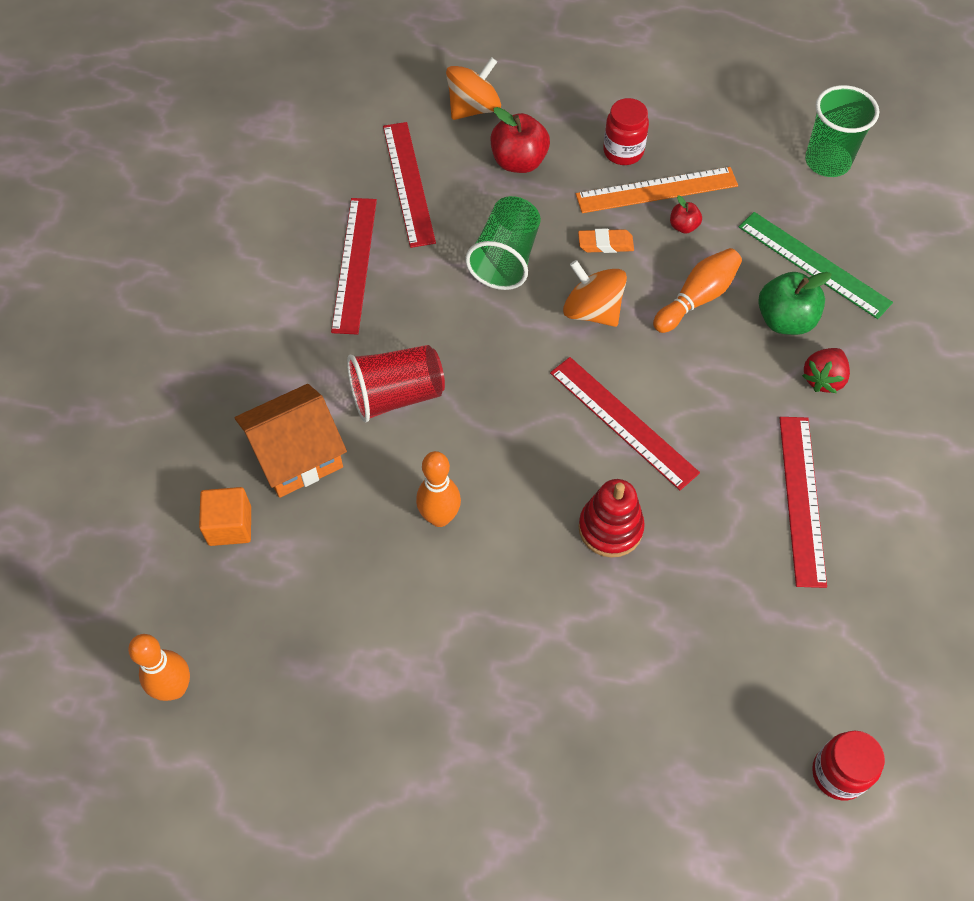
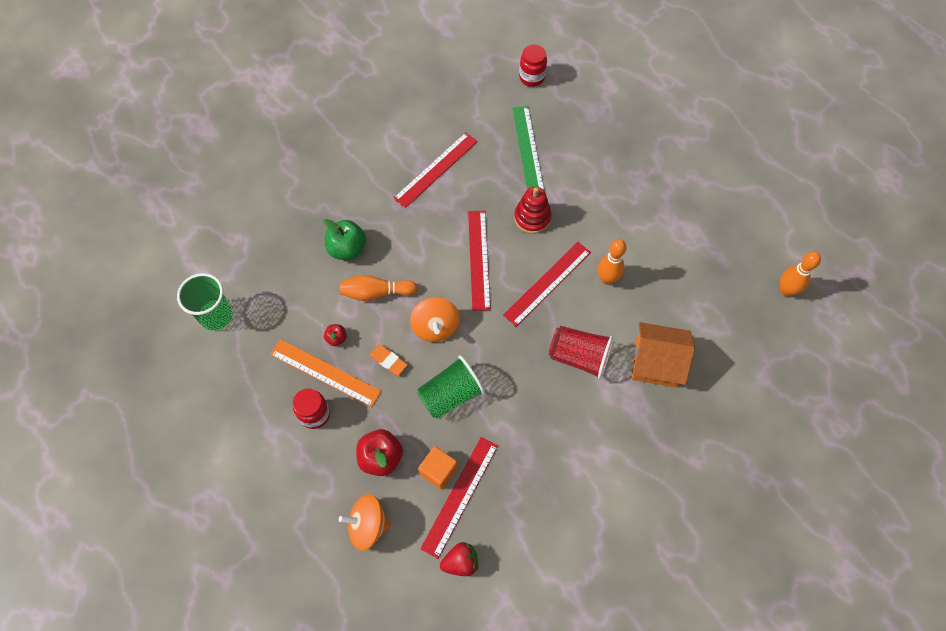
camera: 140 degrees left, 5 degrees up
(230, 525) = (714, 349): orange cube -> orange cube (438, 471)
(354, 264) = (539, 460): red ruler -> red ruler (547, 283)
(813, 264) = (298, 265): green ruler -> green ruler (528, 149)
(823, 379) = (364, 209): red strawberry -> red strawberry (460, 562)

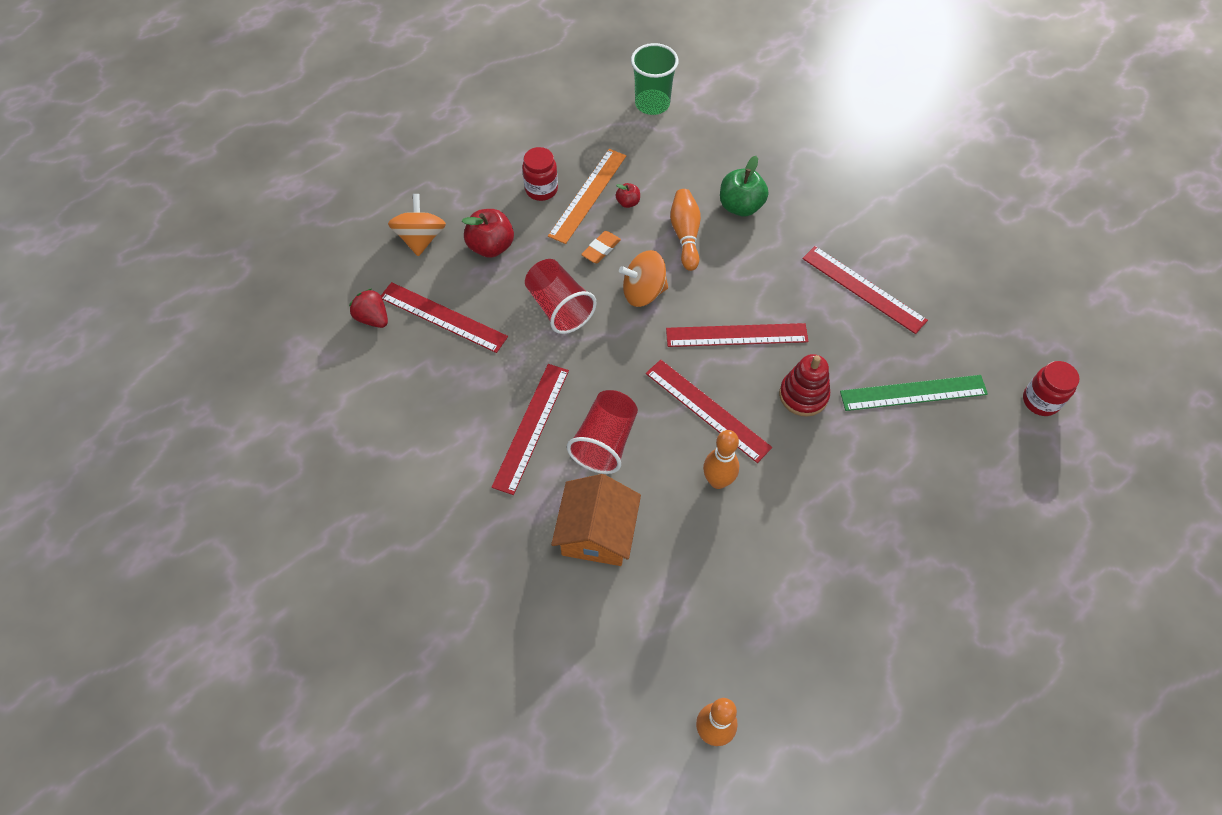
camera: 90 degrees right, 5 degrees down
(438, 471) = (472, 297): orange cube -> none
(450, 395) = (559, 307): green cup -> red cup
(460, 562) = (373, 318): red strawberry -> red strawberry turned 150 degrees clockwise
(569, 413) = (531, 427): none -> red ruler

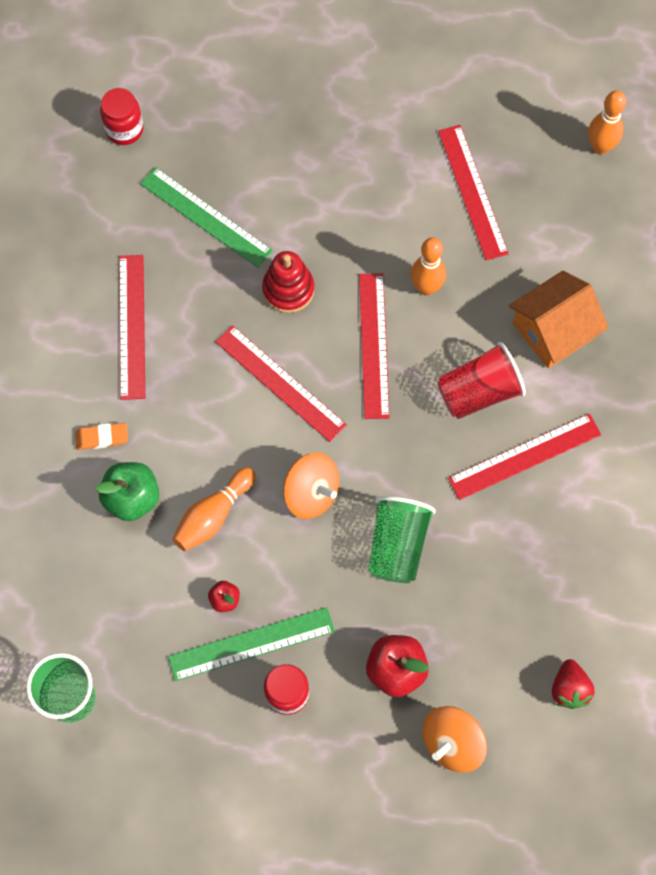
camera: 135 degrees left, 10 degrees up
(443, 317) = (506, 631): red ruler -> red ruler (472, 192)
(559, 307) = (397, 545): red cup -> green cup
(588, 195) = (251, 644): orange ruler -> green ruler
(601, 249) = (302, 571): orange eraser -> orange eraser (102, 438)

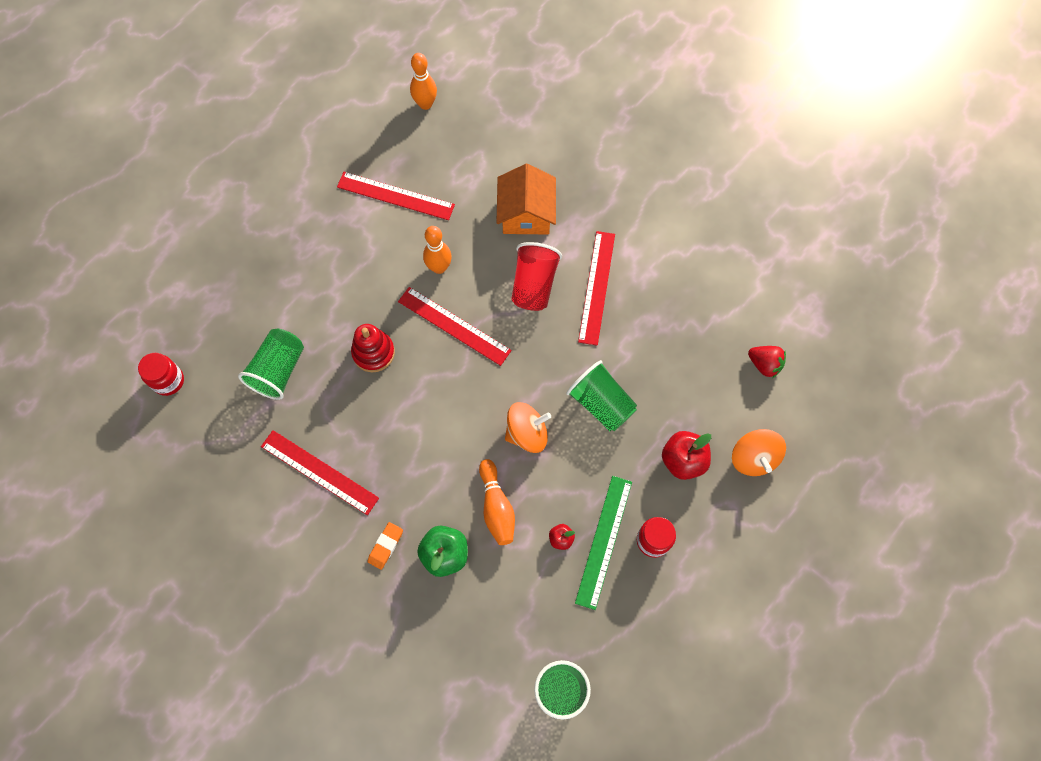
camera: 55 degrees left, 0 degrees up
(206, 217) = (278, 370): green ruler -> green cup
(280, 383) = (435, 401): red ruler -> none

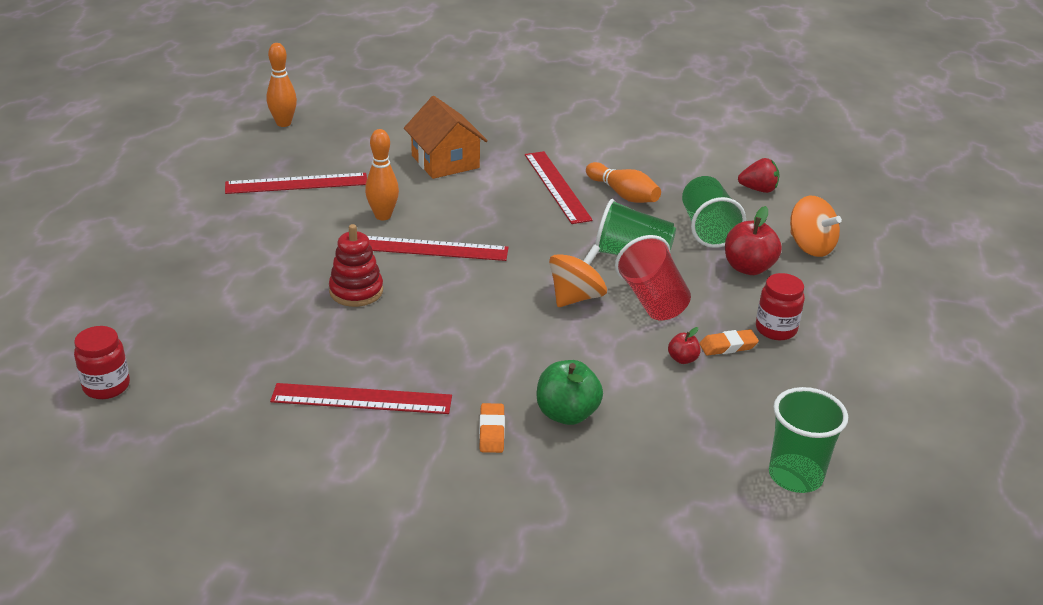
camera: 30 degrees left, 35 degrees down
(278, 370) = (249, 336): green cup -> green cup (707, 229)
(496, 507) = (592, 359): orange bowling pin -> orange bowling pin (623, 194)
(534, 285) = (493, 201): red cup -> red cup (652, 300)
(604, 541) = (728, 346): green ruler -> orange eraser

